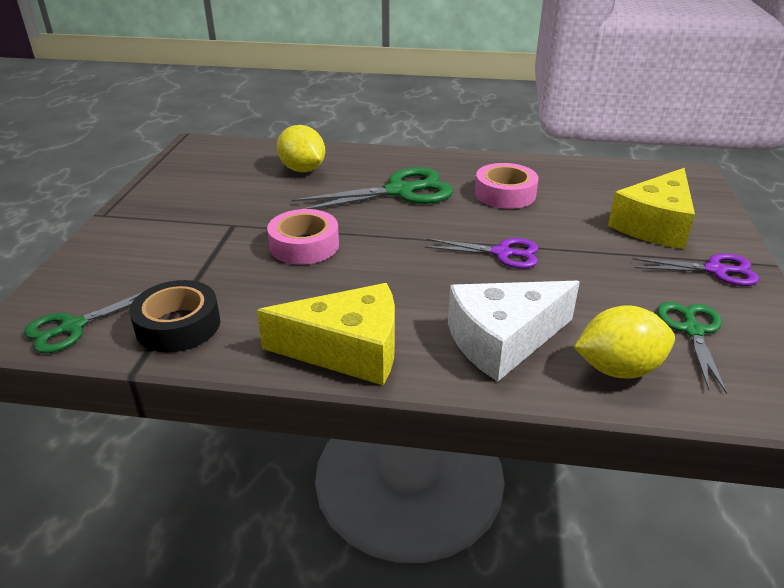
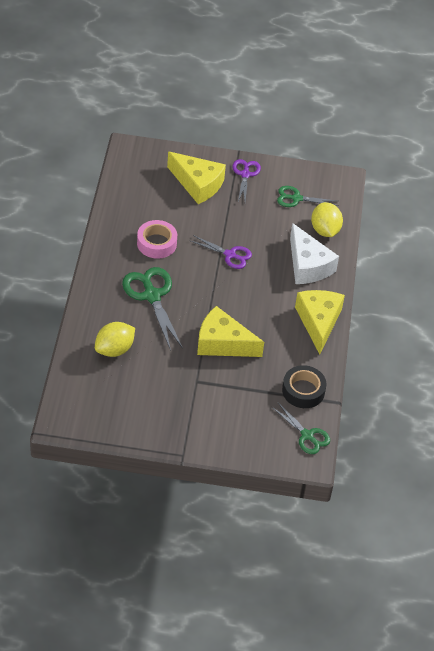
camera: 95 degrees left, 15 degrees up
(304, 245) = (222, 343): pink tape -> yellow cheese
(502, 253) = (230, 255): purple scissors -> purple scissors turned 105 degrees clockwise

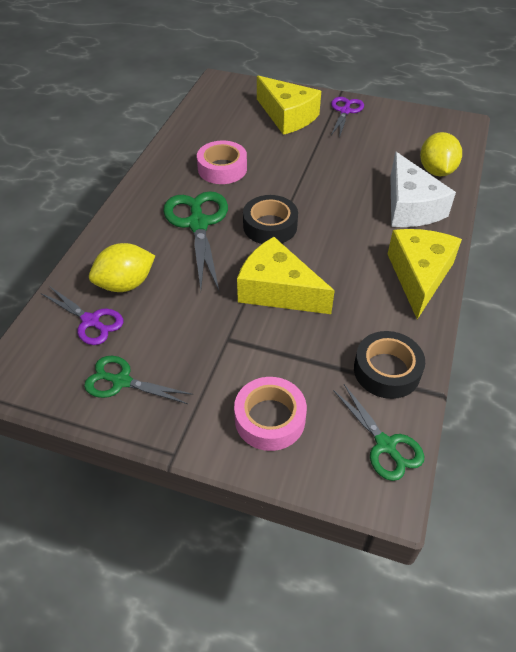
camera: 15 degrees right, 0 degrees up
(206, 292) = (270, 226): none -> black tape
(230, 255) = (310, 187): purple scissors -> purple scissors (91, 321)
(235, 428) = (270, 419): none -> pink tape
(296, 198) = (403, 137): green scissors -> green scissors (121, 381)

